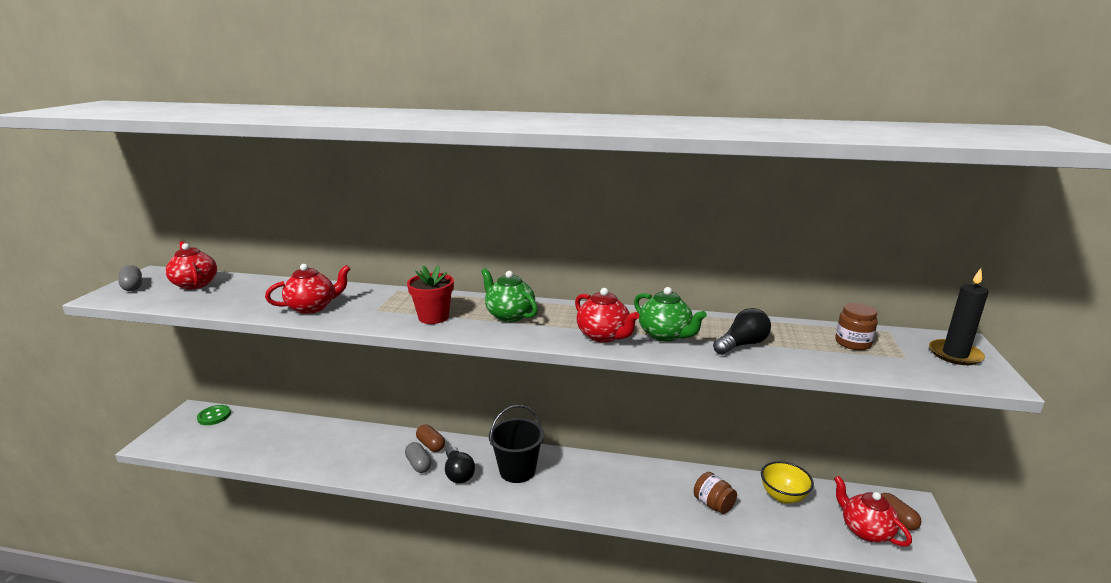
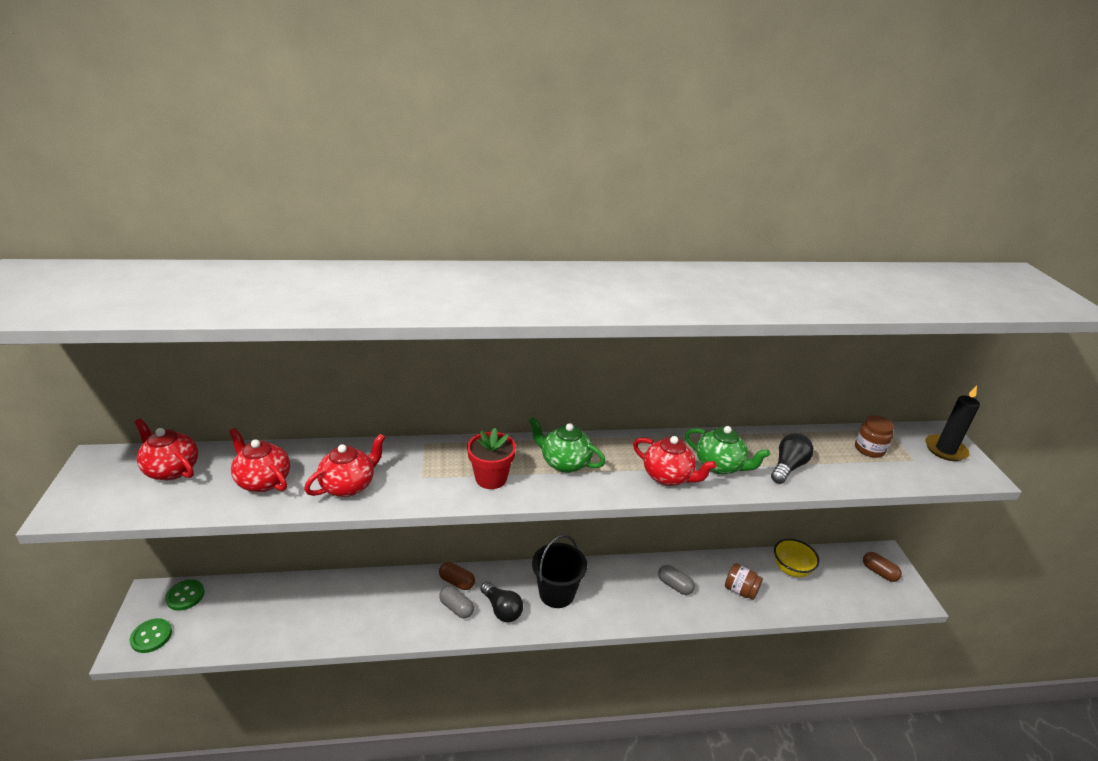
camera: 20 degrees left, 10 degrees up
(133, 286) = (90, 487): grey capsule -> grey capsule (674, 585)
(172, 438) = (151, 636): none -> green button
(865, 530) = (861, 588): red teapot -> red teapot (263, 481)

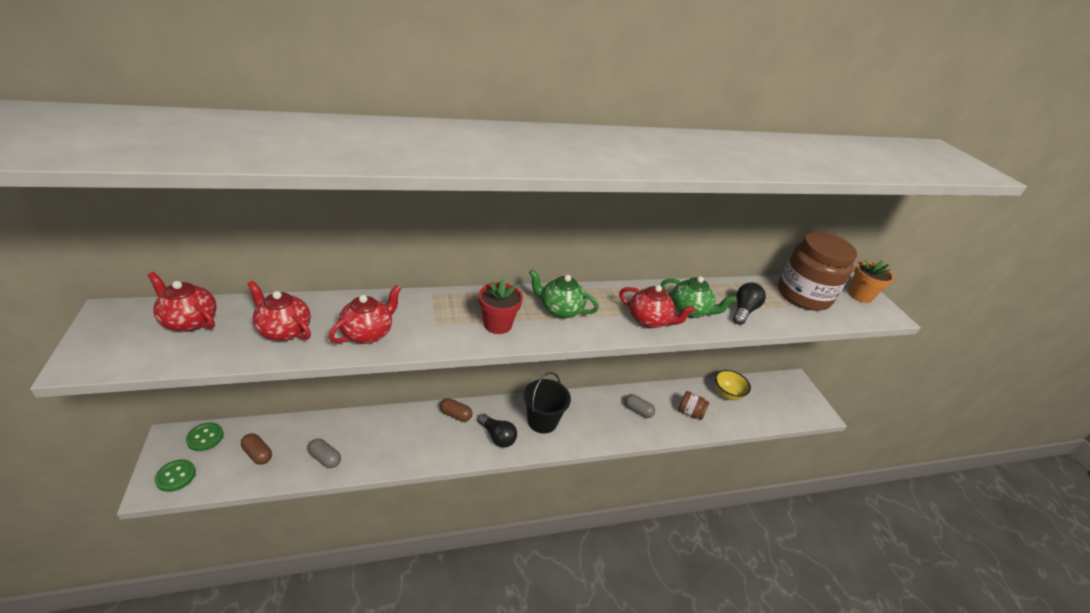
camera: 10 degrees left, 5 degrees up
(456, 608) = (458, 437): grey capsule -> grey capsule (325, 458)
(869, 449) = (803, 295): brown jar -> brown jar, size x2.22
(879, 572) = (792, 394): brown capsule -> brown capsule (258, 454)
(945, 450) = (860, 295): black candle -> orange flower pot

